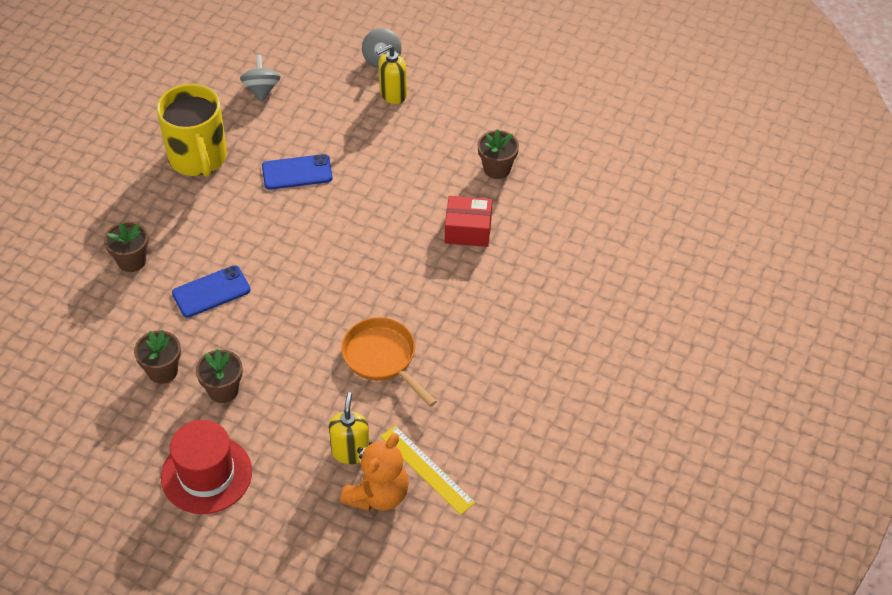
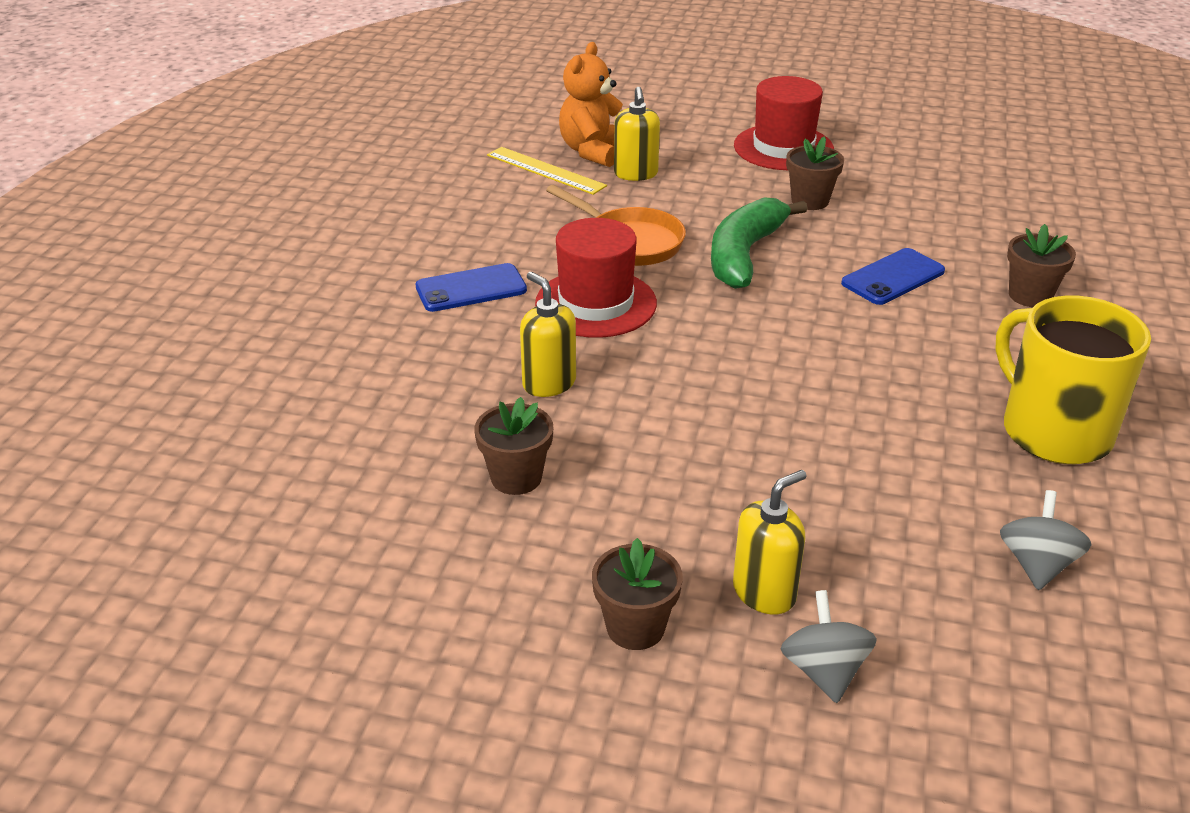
camera: 170 degrees right, 15 degrees down
(162, 371) = (894, 208): brown flower pot -> brown flower pot (635, 627)
(261, 90) = (1037, 564): grey spinning top -> grey spinning top turned 150 degrees counterclockwise
(297, 172) = (869, 430): blue phone -> blue phone (471, 289)
(303, 331) = (744, 254): none -> green banana
(423, 295) = (596, 303): none -> red hat
(468, 230) = (549, 383): red box -> yellow soap dispenser

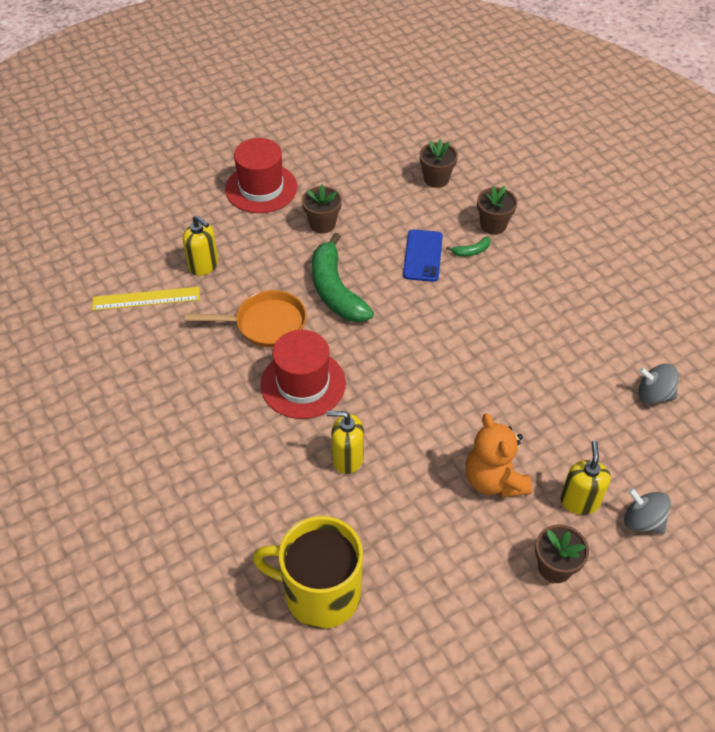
camera: 45 degrees left, 15 degrees up
(471, 289) = (222, 425): blue phone -> none
(516, 477) = (406, 531): brown flower pot -> brown flower pot (436, 179)
(593, 151) = (155, 262): orange teddy bear -> orange teddy bear (494, 480)
(964, 303) = (471, 251): none -> green banana
(1037, 564) = (654, 395): grey spinning top -> grey spinning top turned 45 degrees counterclockwise
(1054, 431) = (586, 310): yellow mug -> yellow mug (320, 593)

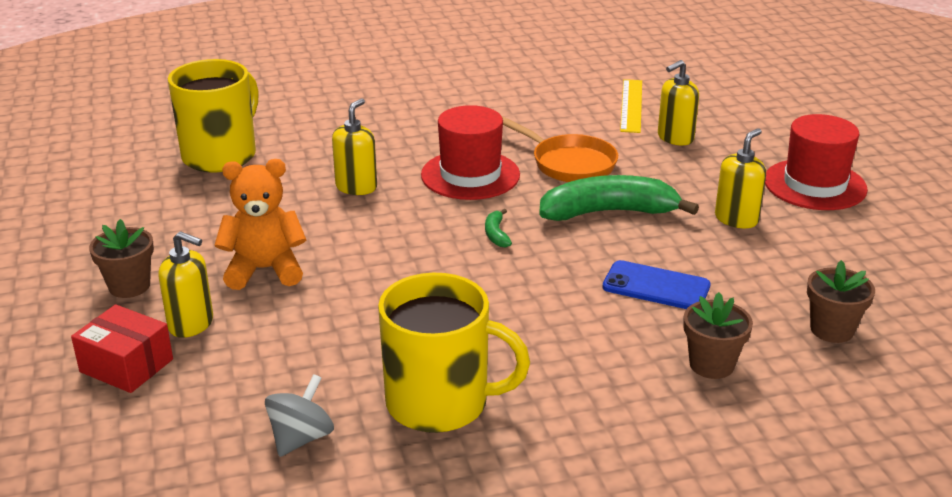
camera: 105 degrees right, 20 degrees down
(265, 324) = (569, 163): orange pan -> orange pan turned 60 degrees counterclockwise
(322, 224) = (736, 219): brown flower pot -> yellow soap dispenser
(471, 251) = (655, 331): green banana -> green banana (496, 234)
(588, 337) = (440, 403): none -> yellow mug
(642, 521) = (126, 365): grey spinning top -> red box

